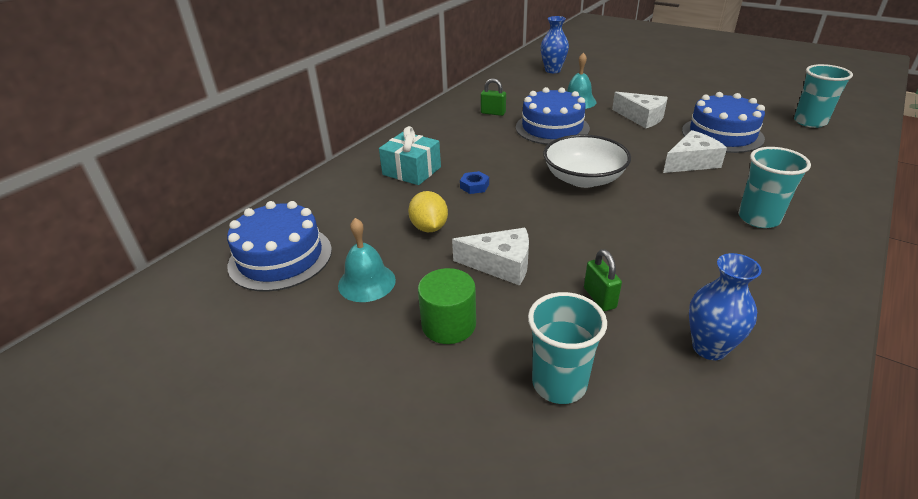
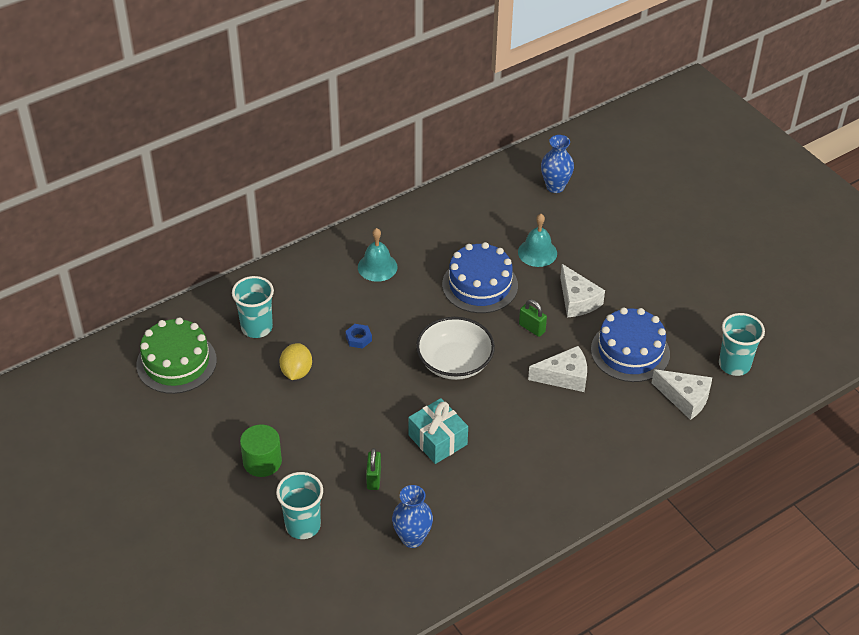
camera: 20 degrees right, 10 degrees up
(280, 257) = (176, 362): blue cake -> green cake
(366, 282) = (226, 408): turquoise bell -> turquoise bell (377, 267)
(411, 171) = (318, 300): turquoise gift -> turquoise gift (438, 440)
(493, 113) = (440, 242): green padlock -> green padlock (532, 328)
(501, 264) = (327, 426): white cheese -> white cheese (685, 398)
(758, 218) = (555, 455): turquoise cup -> turquoise cup (256, 327)

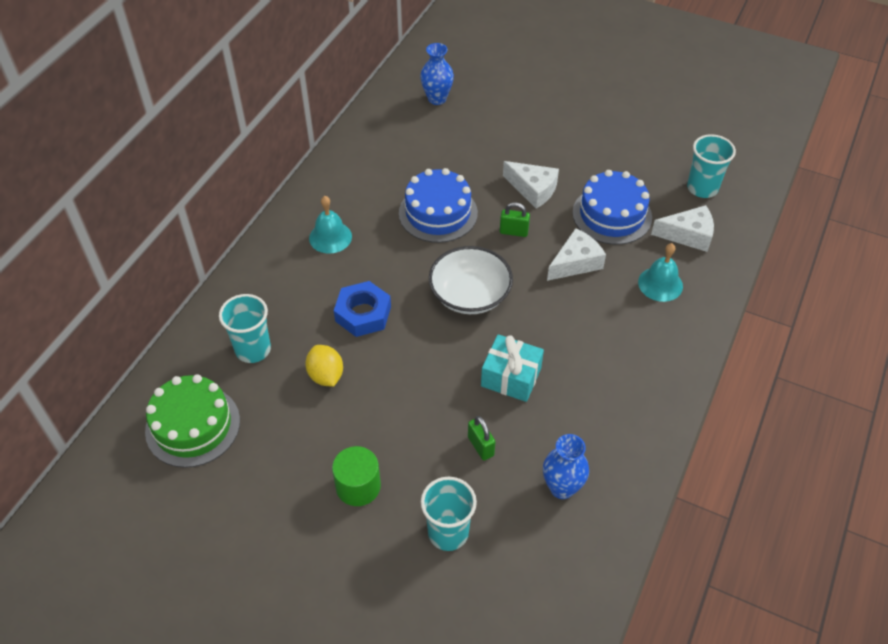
camera: 30 degrees left, 5 degrees up
(358, 338) = (363, 314): blue nut -> blue nut, size x1.95
(537, 252) = (466, 162): turquoise bell -> turquoise bell (660, 284)

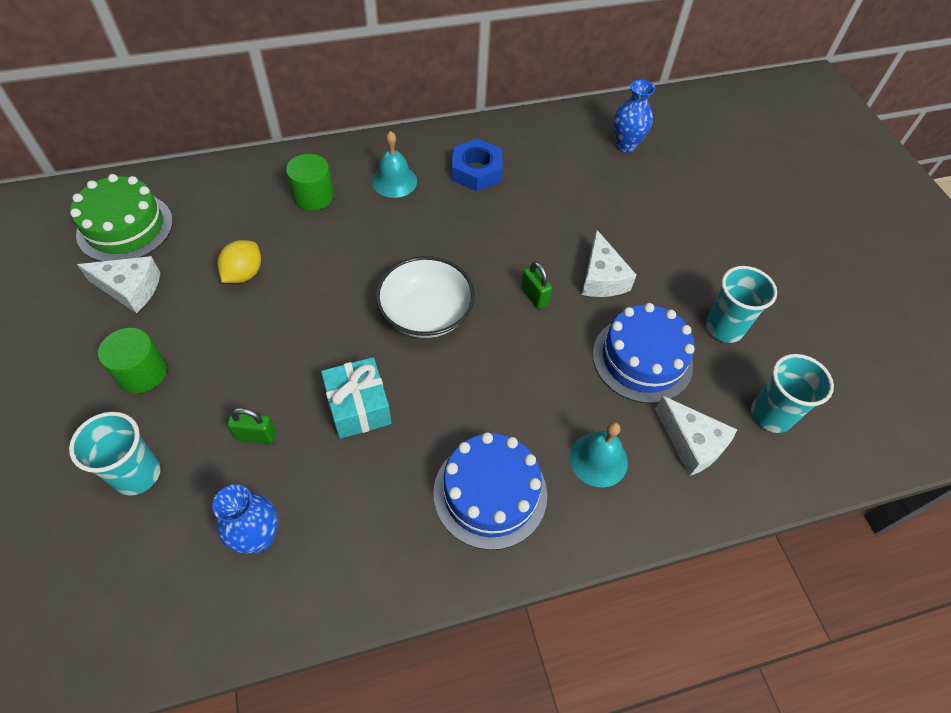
camera: 45 degrees right, 5 degrees up
(253, 349) = (231, 212): turquoise cup -> turquoise cup (724, 328)
(292, 291) = (313, 196): none -> green cylinder
(363, 314) = (332, 254): blue nut -> blue nut (476, 171)
(438, 213) = (496, 230): blue cake -> blue cake (490, 493)
(480, 446) = (256, 435): green padlock -> green padlock turned 75 degrees clockwise
(575, 263) = (549, 368): white cheese -> white cheese (130, 289)

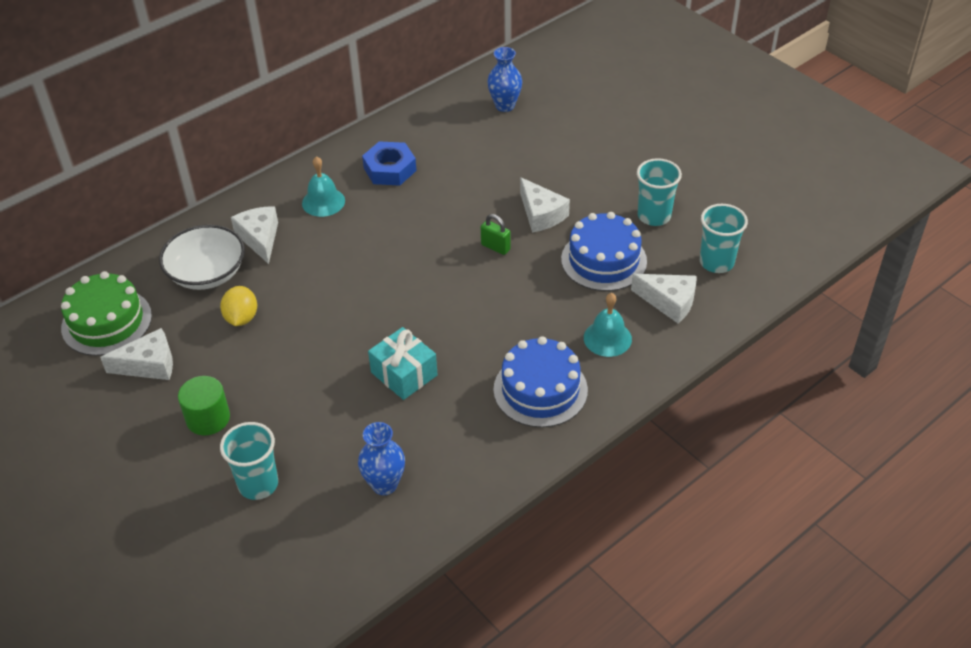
camera: 20 degrees left, 10 degrees down
(256, 435) = (335, 423): green padlock -> none
(313, 196) = (260, 238): green cylinder -> white cheese
(426, 313) = (415, 290): white bowl -> white bowl (207, 273)

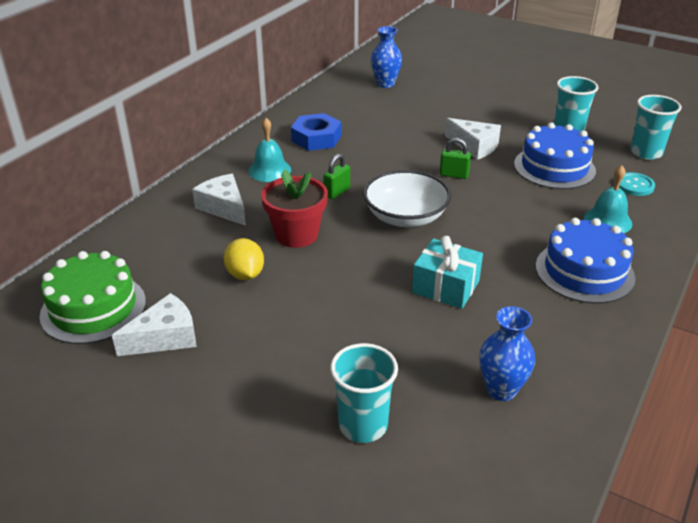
camera: 20 degrees left, 10 degrees down
(207, 273) = (185, 245): white bowl -> white bowl (405, 217)
(208, 418) = (263, 373): green cylinder -> none
(307, 285) = (296, 235): none -> red flower pot
(371, 243) = (337, 192): none -> green padlock
(669, 302) = (634, 185): white cheese -> turquoise button

